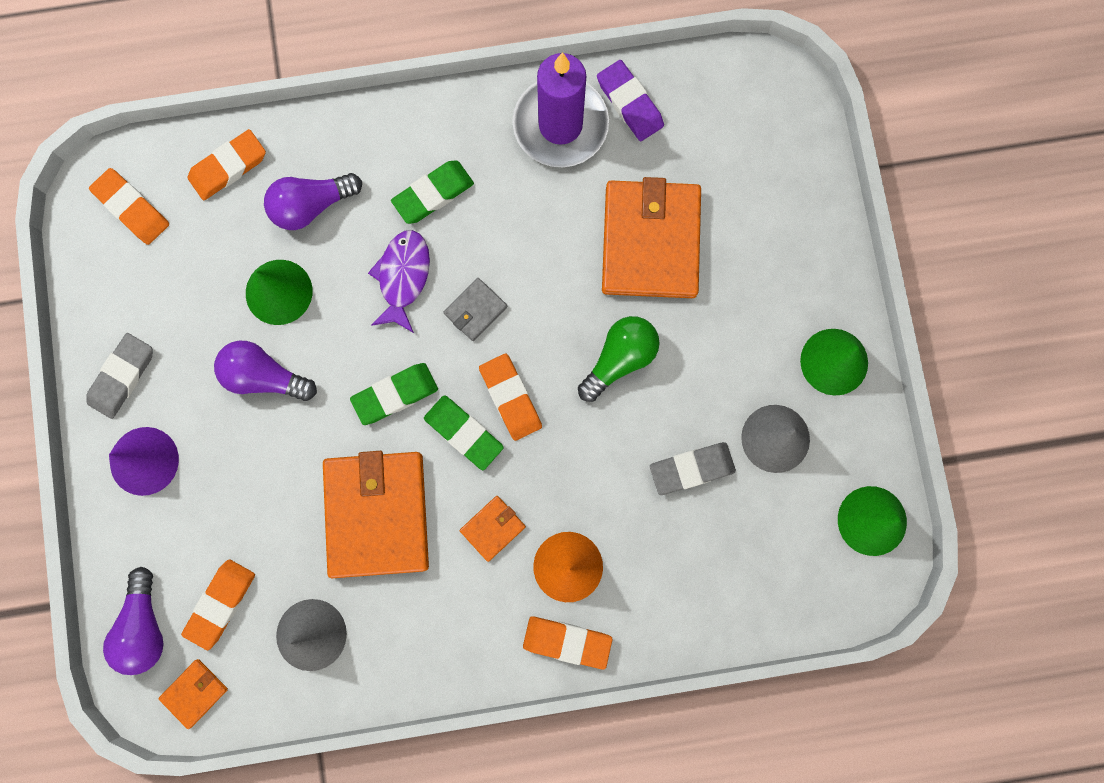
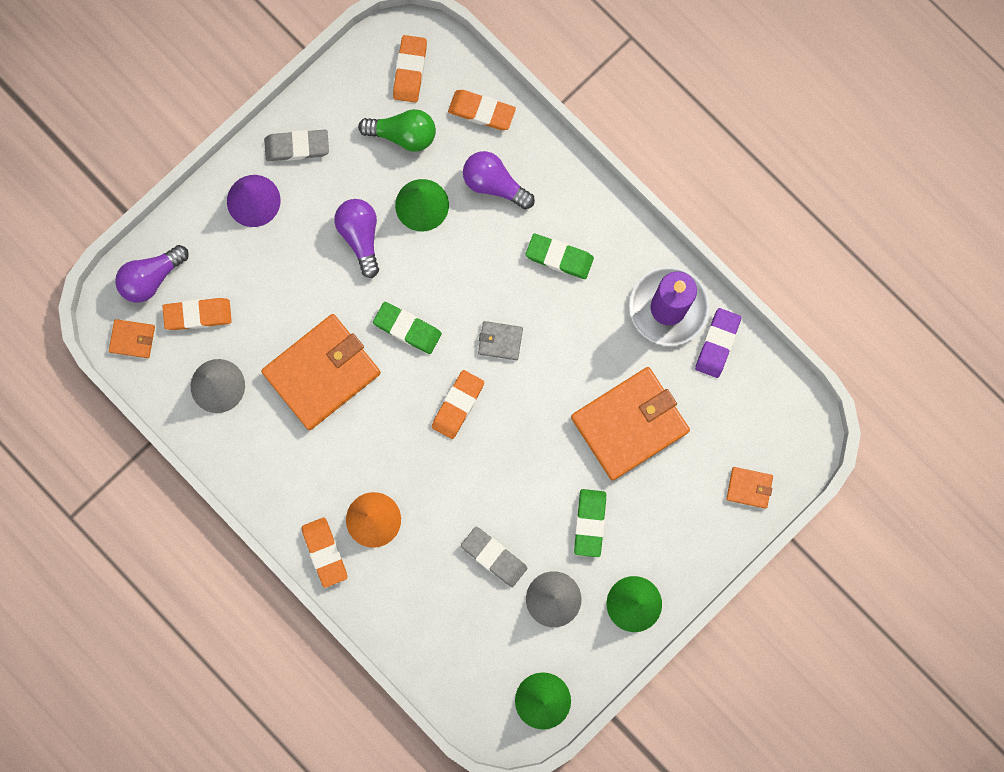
camera: 55 degrees right, 0 degrees up
(403, 277) = (488, 278): purple fish -> none
(464, 433) = (413, 391): green eraser -> green eraser (590, 523)
(493, 528) = (364, 453): orange wallet -> orange wallet (749, 487)
(619, 359) = (534, 459): green light bulb -> green light bulb (403, 134)

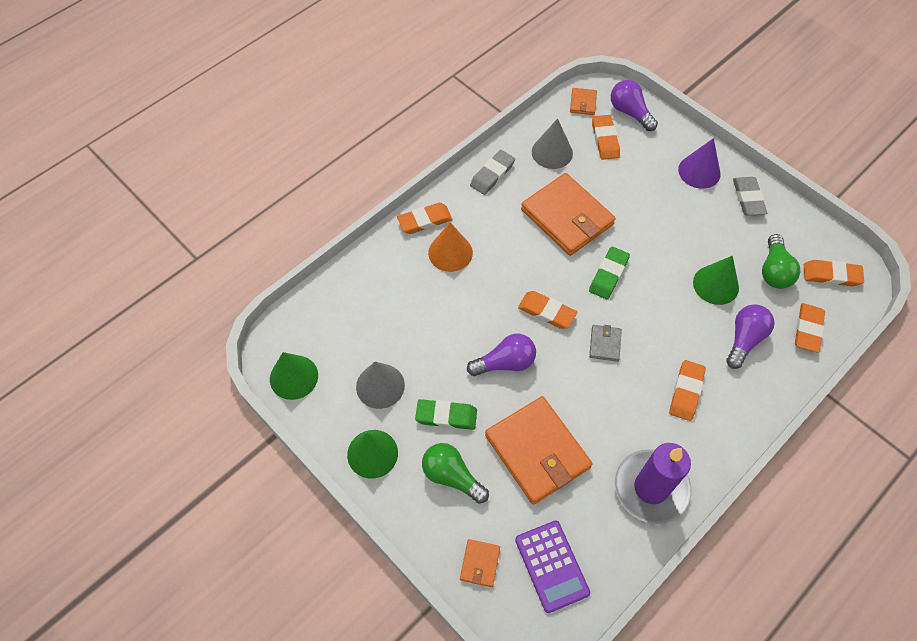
camera: 90 degrees right, 20 degrees down
(360, 236) = (681, 241): purple light bulb -> purple light bulb (505, 363)
(494, 557) = (418, 339): grey eraser -> grey eraser (492, 174)
(559, 257) = (686, 392): green eraser -> orange eraser
(658, 516) = (452, 476): none -> green light bulb
(717, 343) = (620, 534): purple eraser -> none
(750, 415) = (551, 566): none -> purple calculator

